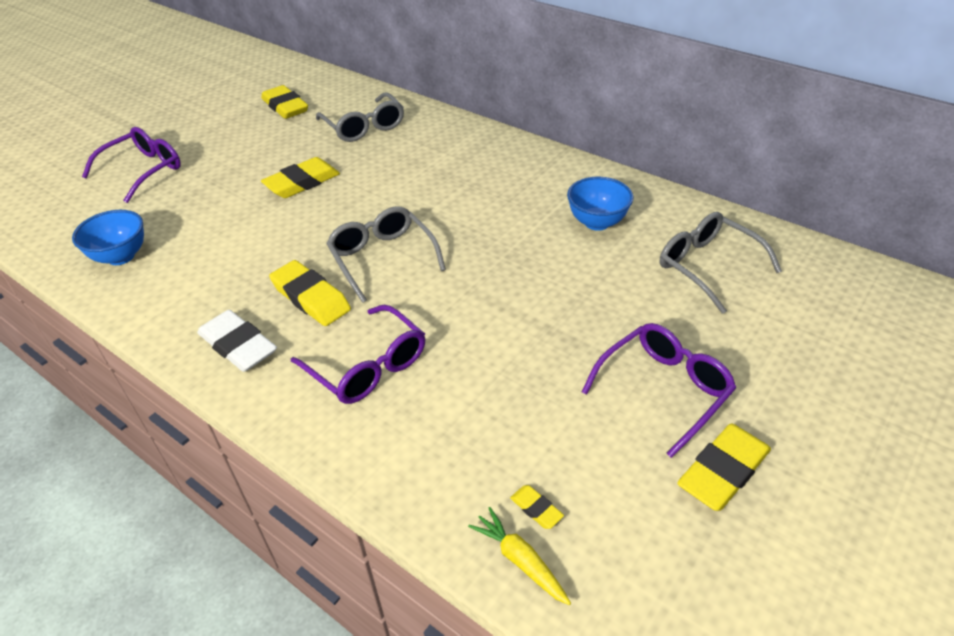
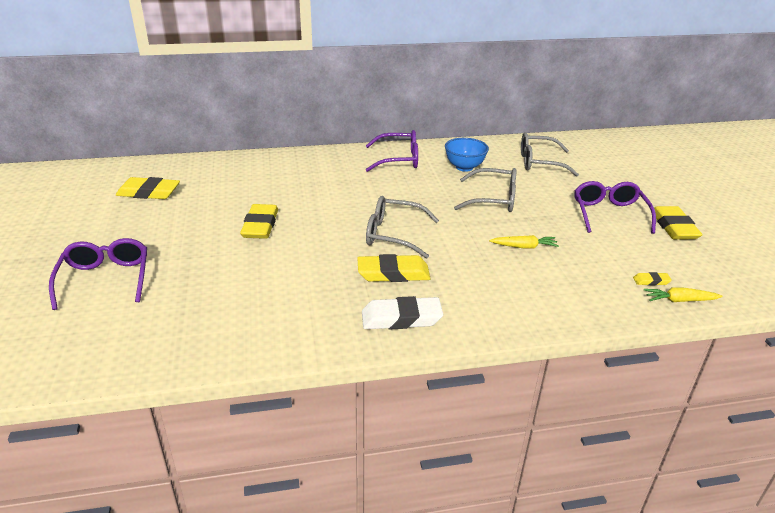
camera: 50 degrees left, 10 degrees down
(121, 257) = (210, 331): blue bowl -> none
(364, 127) = (239, 180): grey glasses -> grey glasses (494, 199)
(368, 366) = (487, 281): purple glasses -> purple glasses (399, 159)
(476, 357) = (524, 247): none -> yellow carrot

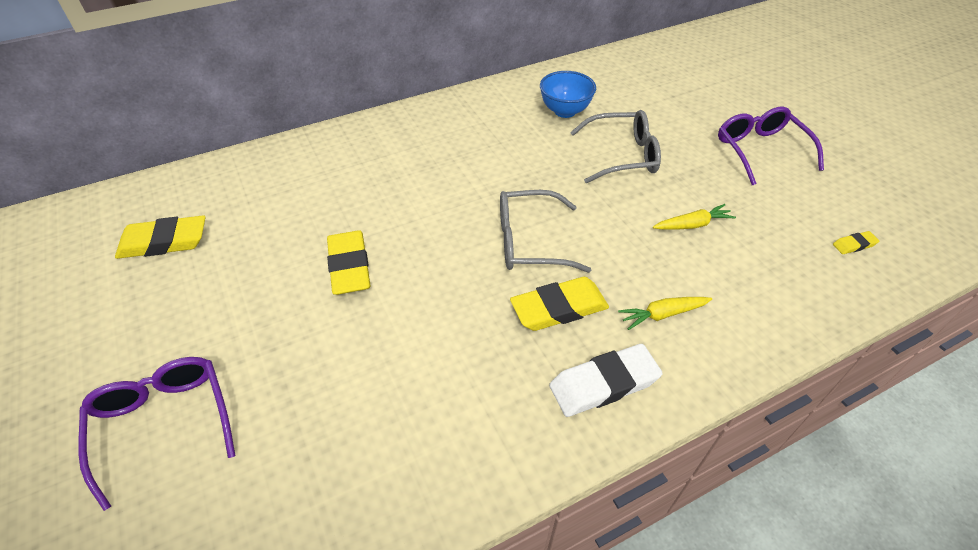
camera: 15 degrees left, 15 degrees up
(399, 159) = (480, 114): purple glasses -> none
(539, 162) = (647, 86): grey glasses -> none
(673, 227) = (836, 156): yellow eraser -> none
(679, 300) = (897, 267): yellow carrot -> yellow carrot (662, 314)

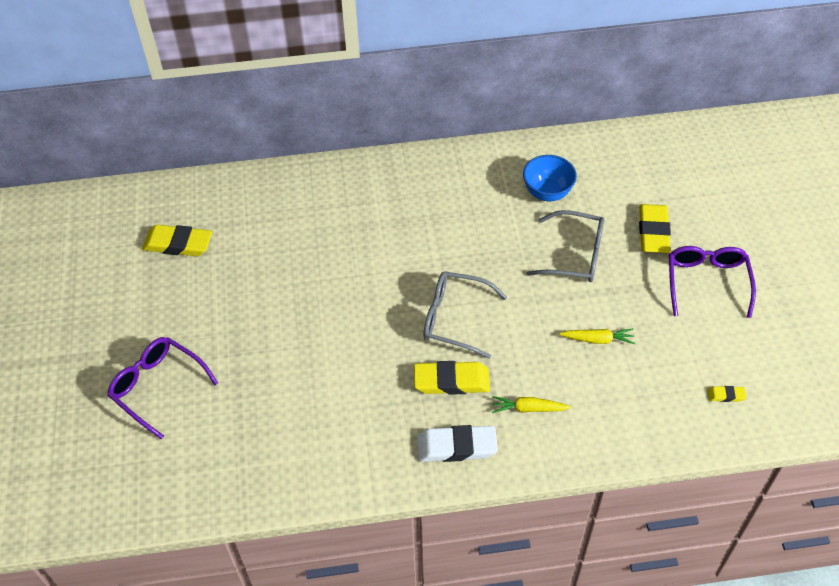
camera: 20 degrees right, 5 degrees up
(164, 423) = (157, 387): purple glasses -> purple glasses turned 45 degrees counterclockwise
(349, 267) = (308, 303): yellow eraser -> yellow eraser (653, 232)

